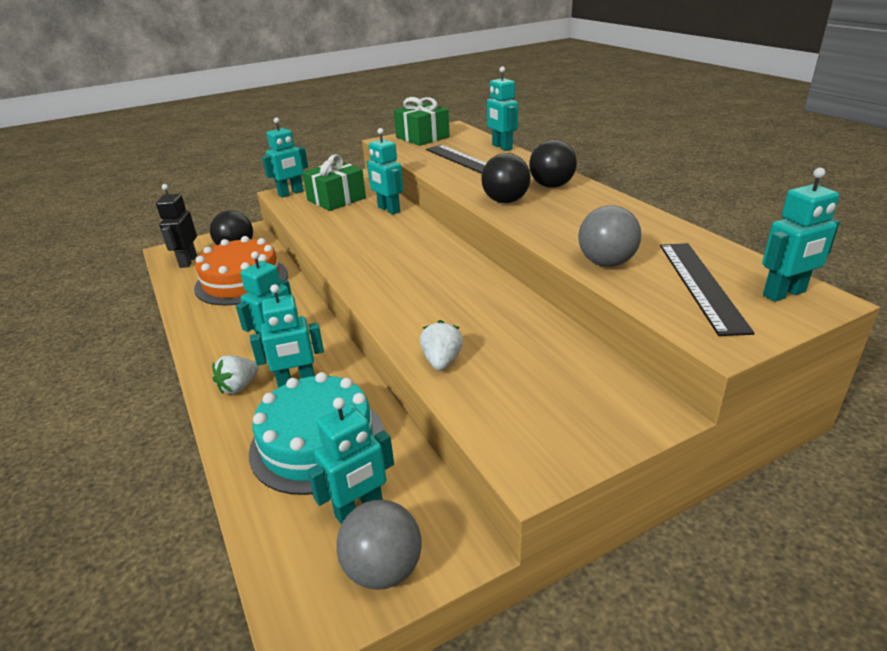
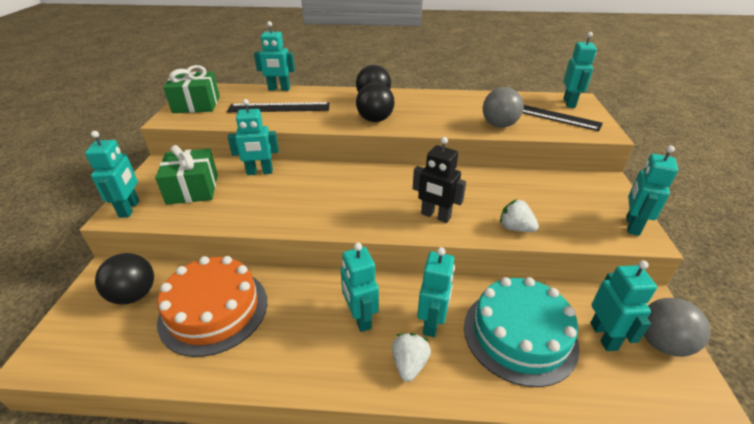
camera: 60 degrees left, 5 degrees up
(188, 261) = (101, 344): black robot -> black robot (435, 216)
(239, 387) = (409, 364): white strawberry -> white strawberry turned 150 degrees counterclockwise
(551, 455) = (632, 225): none -> turquoise robot

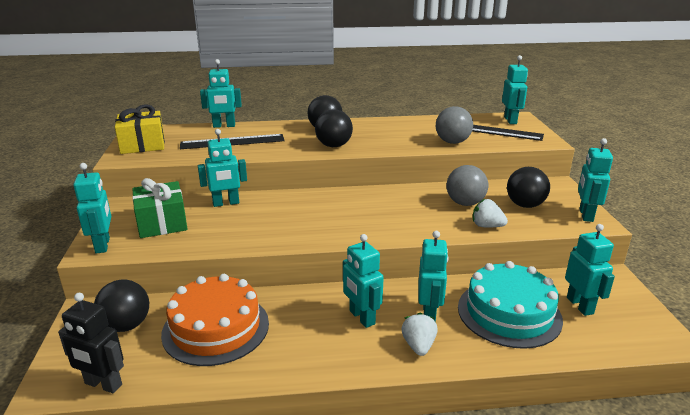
camera: 10 degrees left, 10 degrees down
(196, 104) = (143, 145): green gift -> yellow gift
(435, 216) = (412, 223): black robot -> black robot (103, 384)
(564, 205) = (525, 205): none -> black ball
(662, 343) = (628, 305): grey ball -> grey ball (465, 203)

